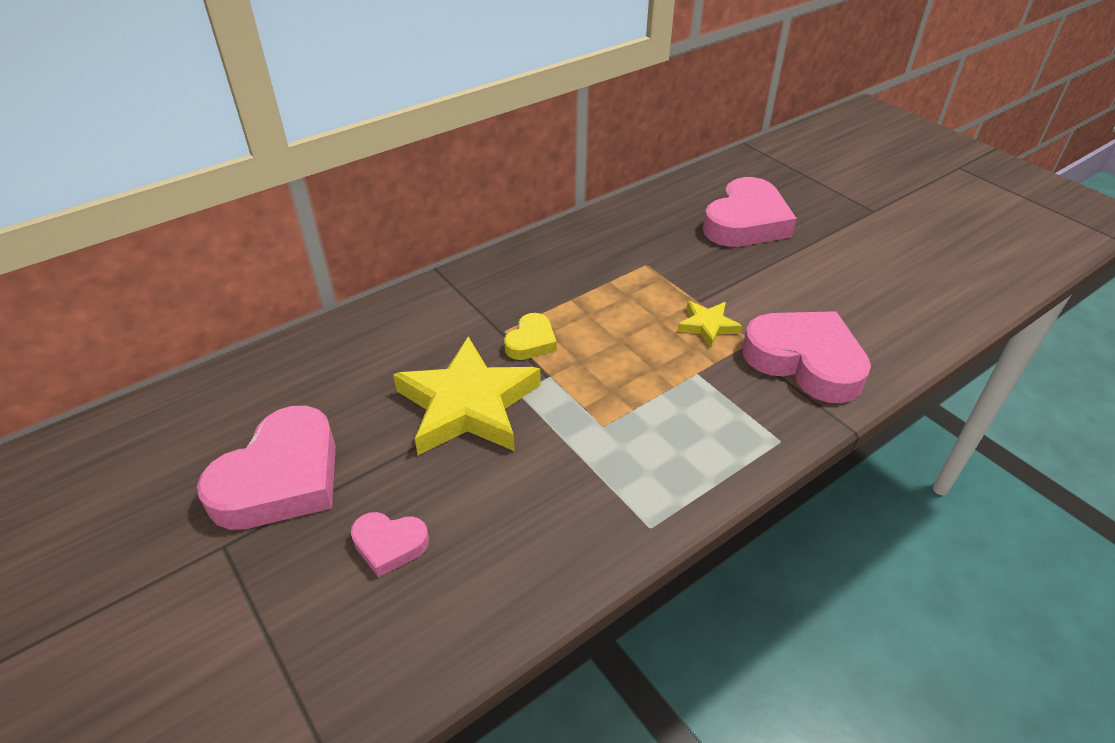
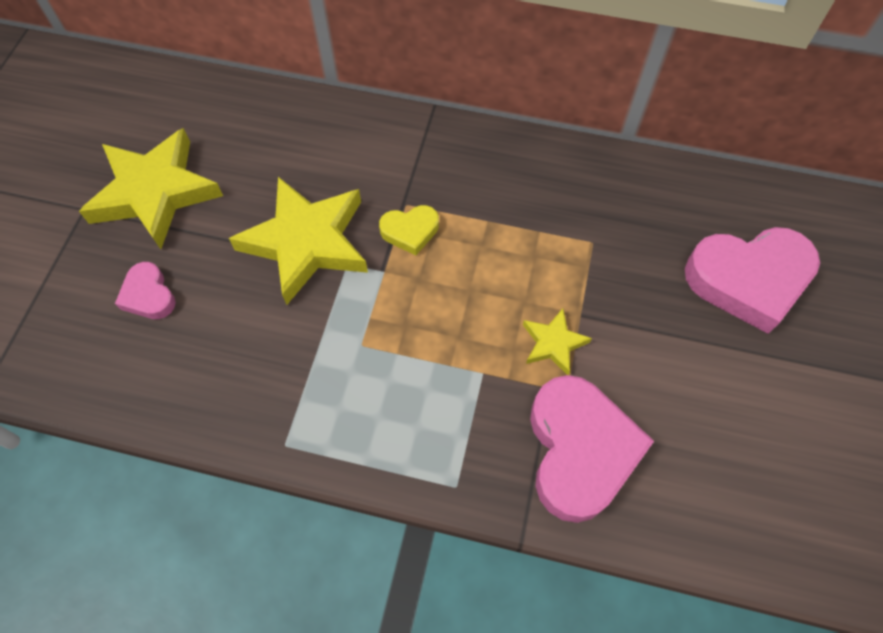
camera: 50 degrees right, 20 degrees up
(281, 478) = (154, 192): pink heart -> yellow star

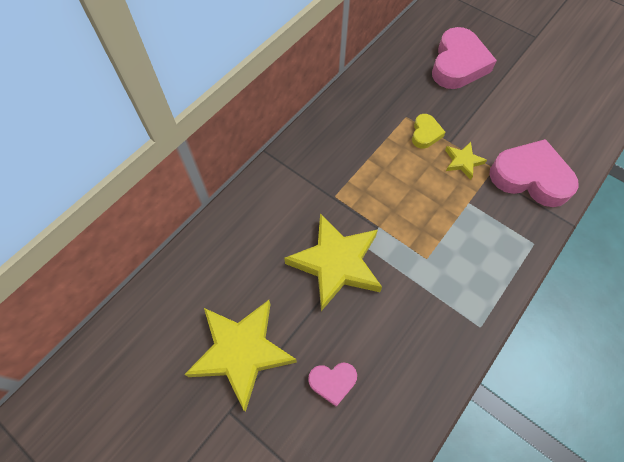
camera: 65 degrees left, 0 degrees up
(410, 231) = (356, 201): yellow heart -> yellow heart (425, 134)

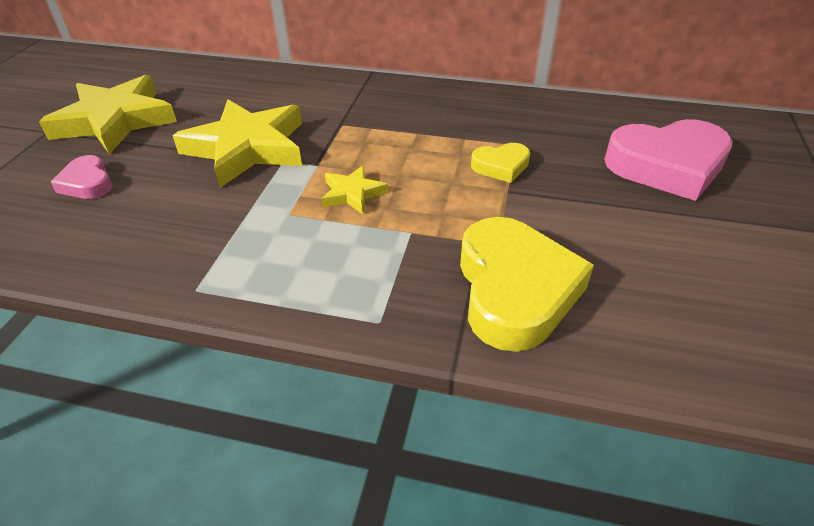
camera: 65 degrees right, 20 degrees down
(463, 162) = (481, 210): yellow star -> yellow star (352, 193)
(530, 177) = (514, 290): pink heart -> yellow heart

